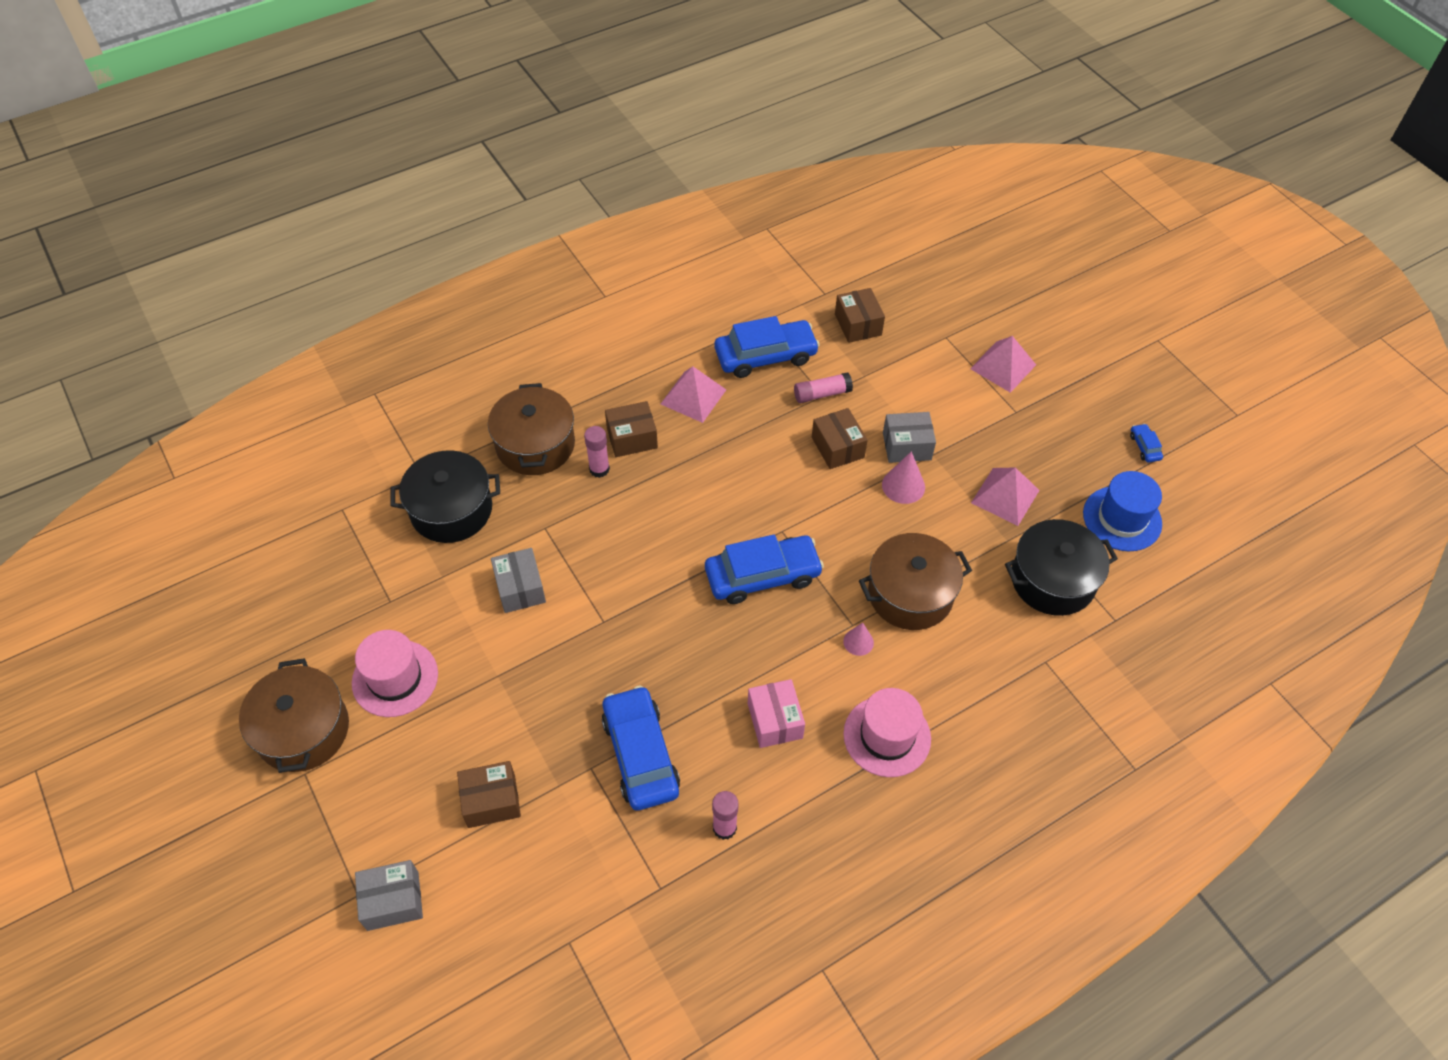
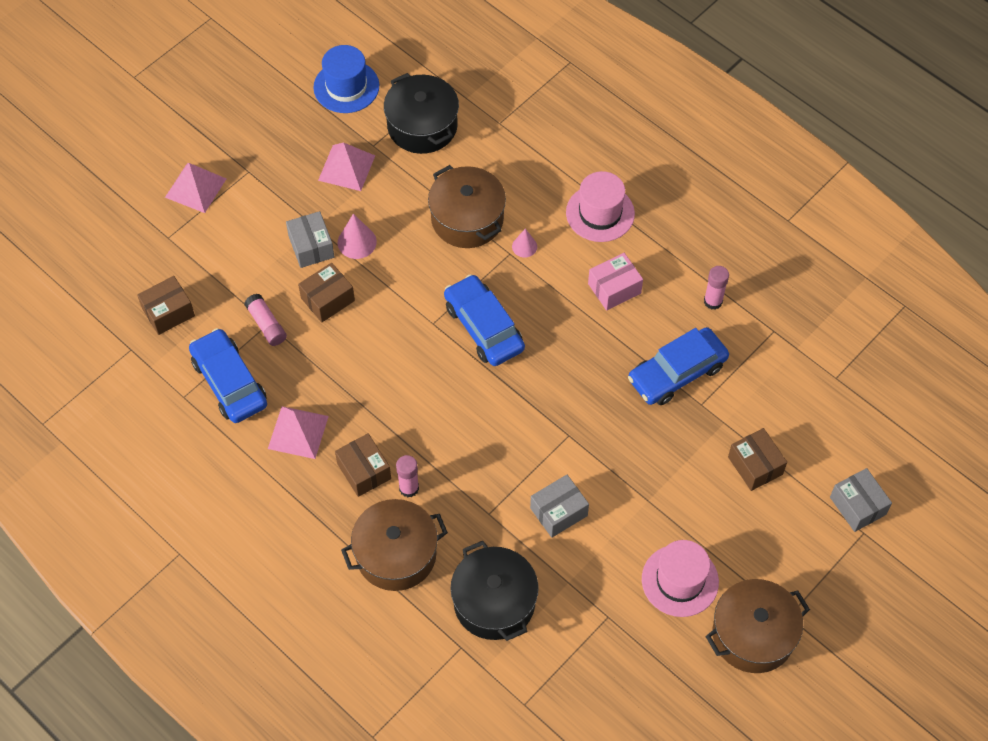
camera: 105 degrees left, 5 degrees up
(1144, 447) = (264, 77): blue car -> none

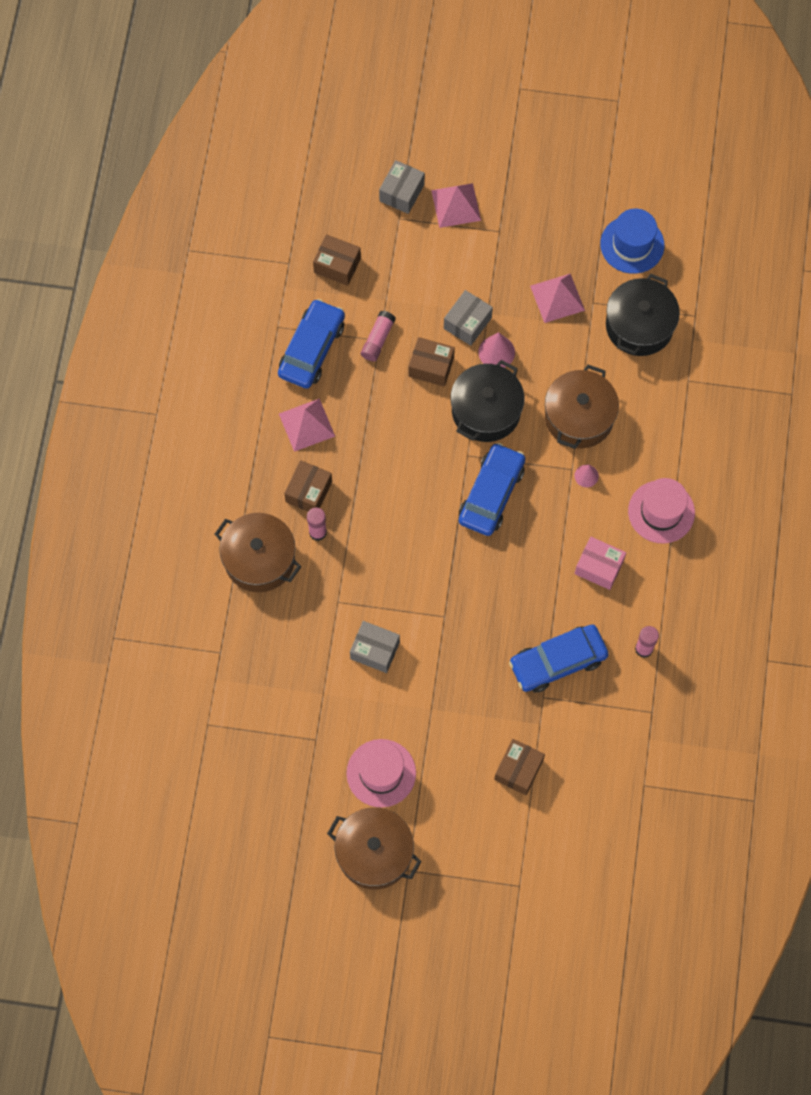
camera: 55 degrees right, 10 degrees up
(494, 602) = (270, 652): black pot -> black pot (486, 411)
(677, 373) = (558, 661): blue car -> blue car turned 45 degrees counterclockwise
(857, 506) = (539, 868): grey box -> grey box (402, 193)

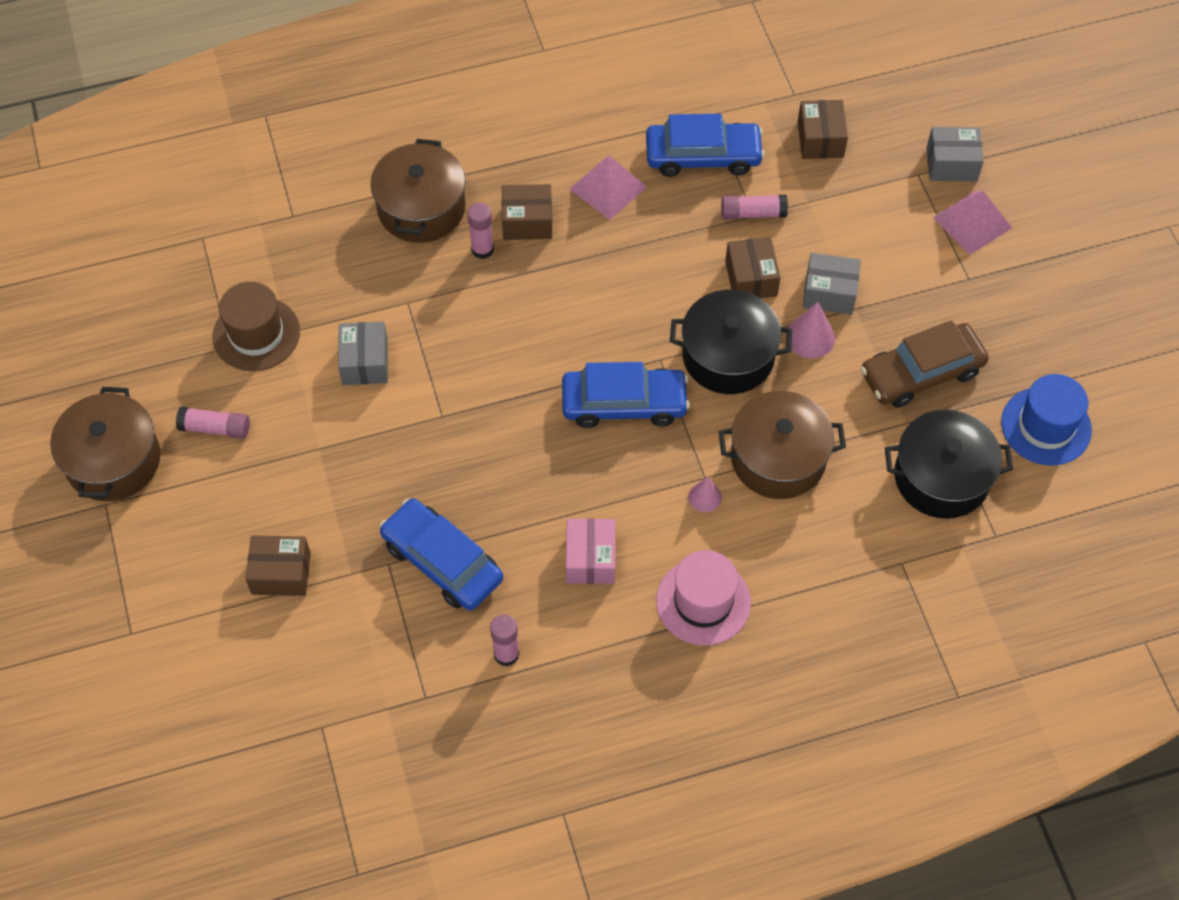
camera: 65 degrees right, 10 degrees down
(314, 716) = (256, 334): none -> brown hat
(381, 773) = (215, 428): pink hat -> pink glue stick
(557, 298) = (921, 373): pink pyramid -> brown car

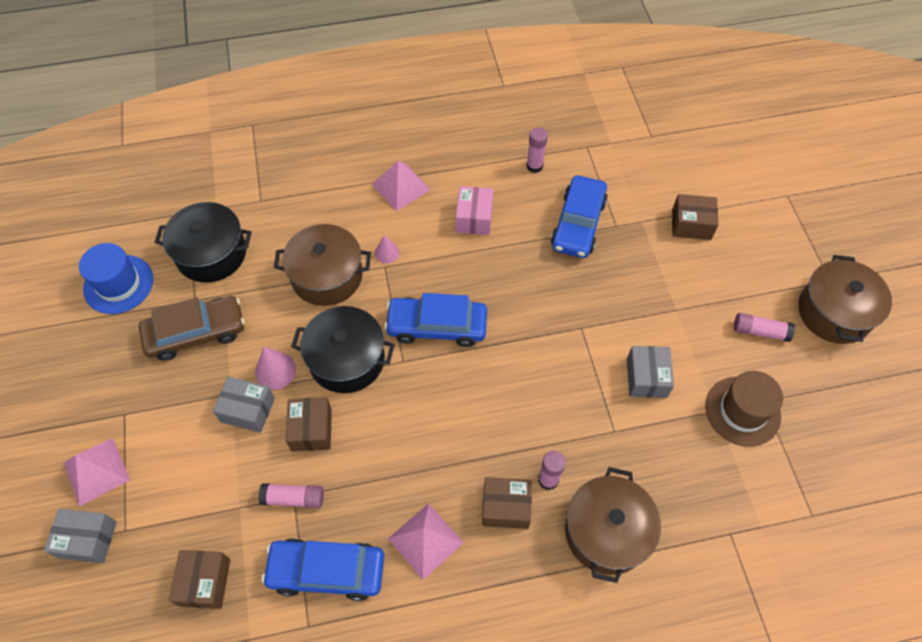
camera: 175 degrees left, 0 degrees up
(442, 561) = (578, 224): blue car -> blue car turned 60 degrees clockwise
(703, 602) = (401, 187): pink hat -> pink pyramid

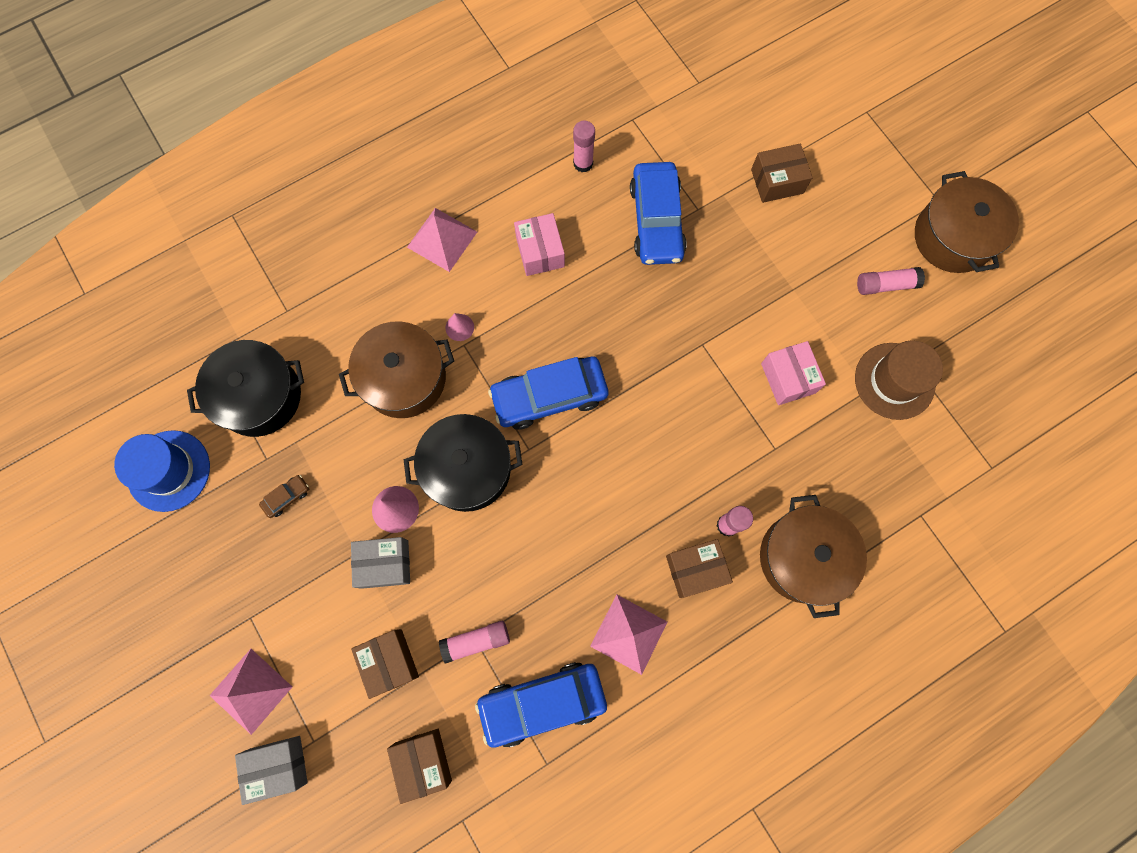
camera: 20 degrees left, 15 degrees up
(196, 333) = (287, 497): brown car -> brown car, size x0.42
(311, 429) = (463, 560): brown box -> brown box (389, 661)
(646, 378) = (788, 378): grey box -> pink box

